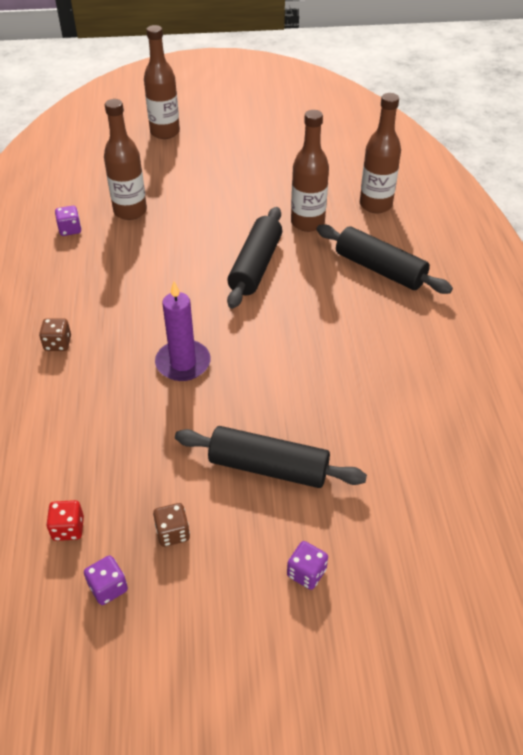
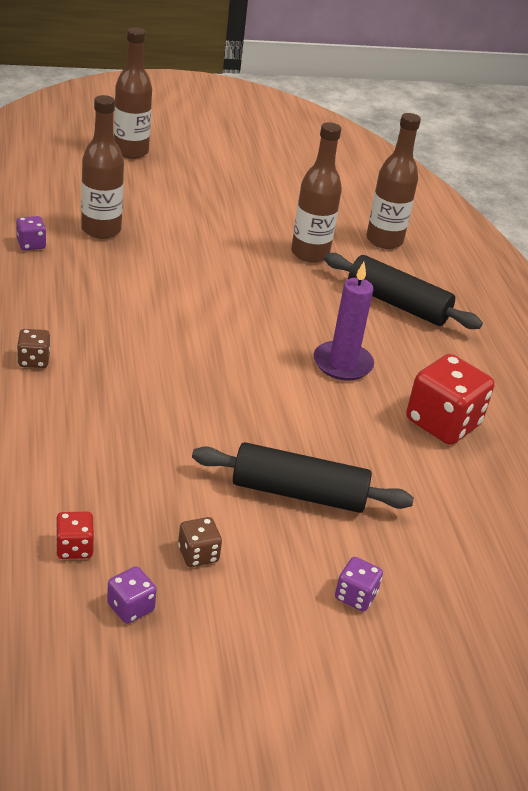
camera: 10 degrees left, 10 degrees down
(183, 363) = (186, 386): purple candle -> purple candle (342, 364)
(256, 266) = (256, 293): black rolling pin -> none
(407, 390) = (442, 423): none -> red dice

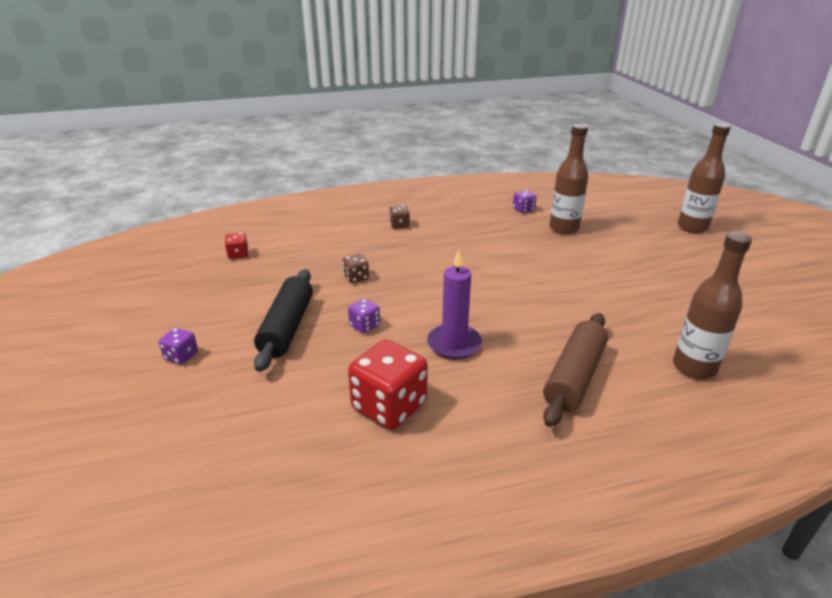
camera: 90 degrees right, 5 degrees down
(130, 607) = (190, 275): purple dice -> purple dice (364, 326)
(198, 554) = (229, 292): brown dice -> brown dice (356, 277)
(310, 253) = (620, 320): brown bottle -> none
(397, 304) = (574, 377): black rolling pin -> brown rolling pin

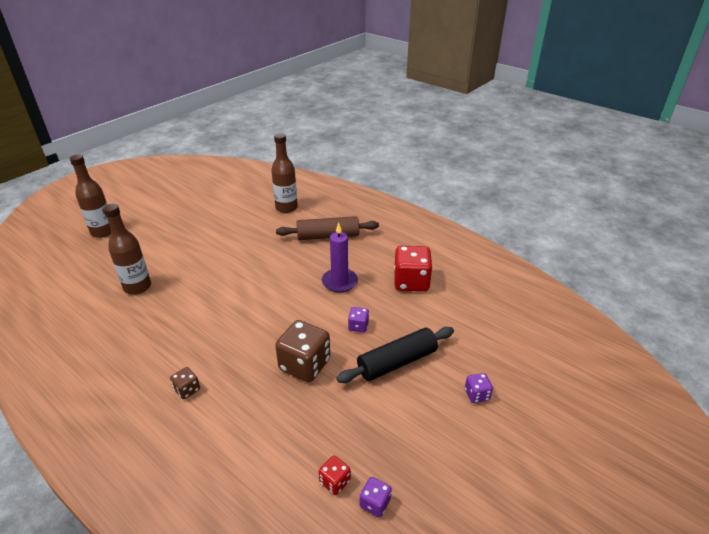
camera: 125 degrees left, 5 degrees up
(356, 277) = (304, 365): brown dice -> brown dice, size x2.06
(523, 209) = (105, 321): purple dice -> purple dice (375, 503)

